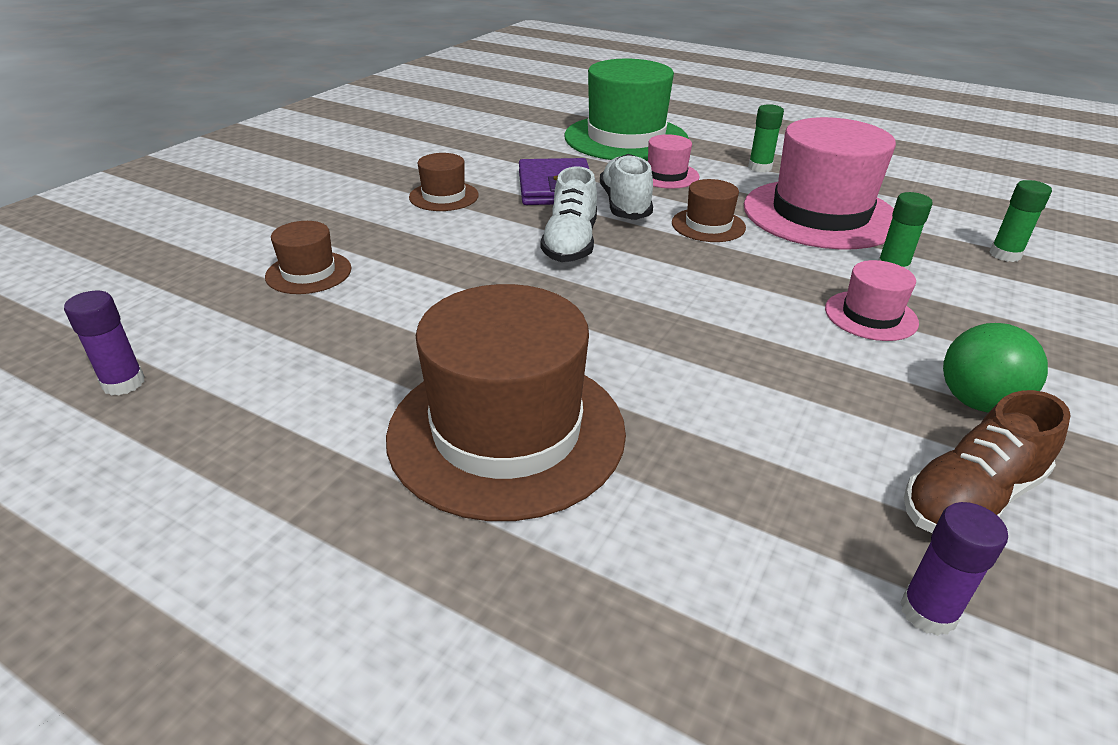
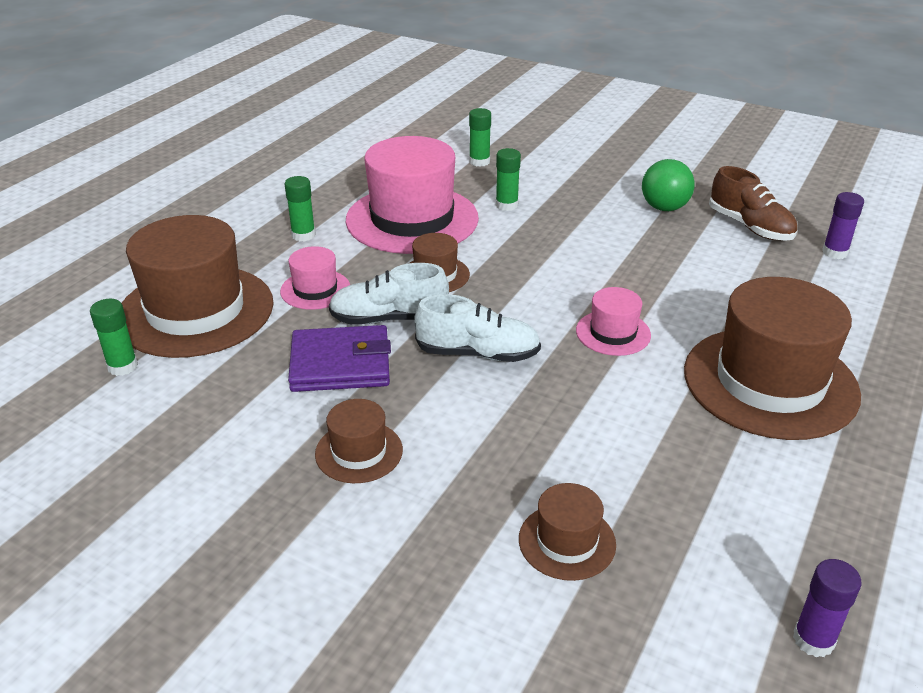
camera: 90 degrees left, 0 degrees up
(555, 124) = (122, 366): none -> green glue stick
(626, 138) = (195, 311): green hat -> brown hat
(870, 316) = (576, 224): pink hat -> pink hat (613, 333)

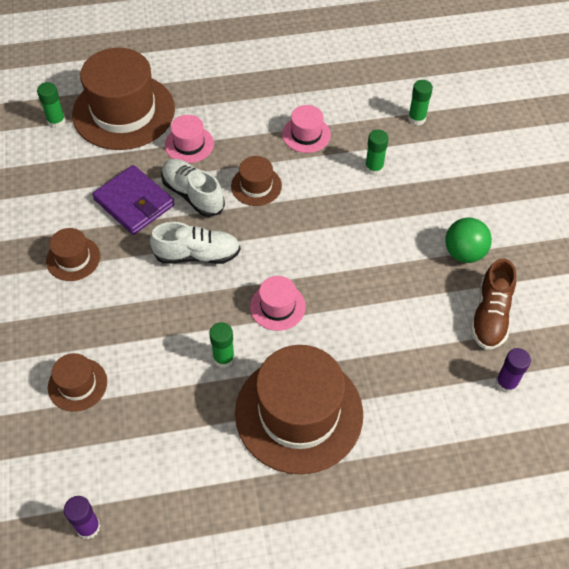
camera: 50 degrees right, 20 degrees up
(303, 235) = (237, 99): green glue stick -> green glue stick (223, 358)
(412, 219) = (306, 134): pink hat -> pink hat, size x0.47
(478, 353) = (197, 255): white shoe -> white shoe turned 60 degrees counterclockwise

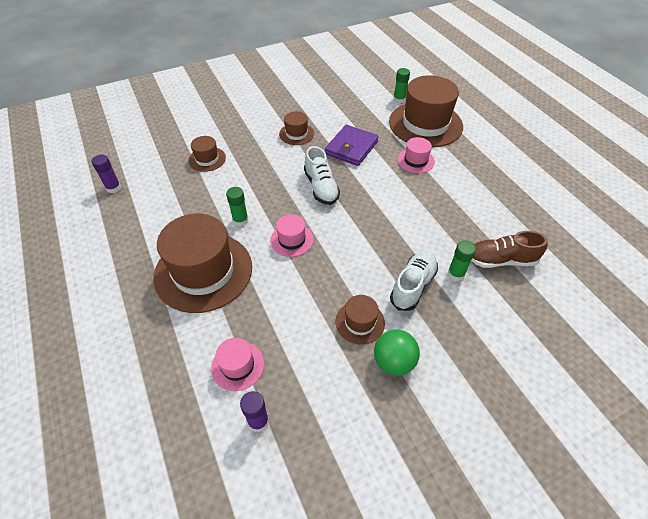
camera: 75 degrees right, 5 degrees down
(193, 194) = (372, 173): white shoe -> white shoe (413, 285)
(256, 186) = (397, 204): brown hat -> brown hat (360, 322)
(306, 134) = (465, 222): pink hat -> pink hat (237, 366)
(416, 118) = (534, 296): green glue stick -> none
(490, 315) = (330, 396): brown shoe -> brown shoe (500, 260)

